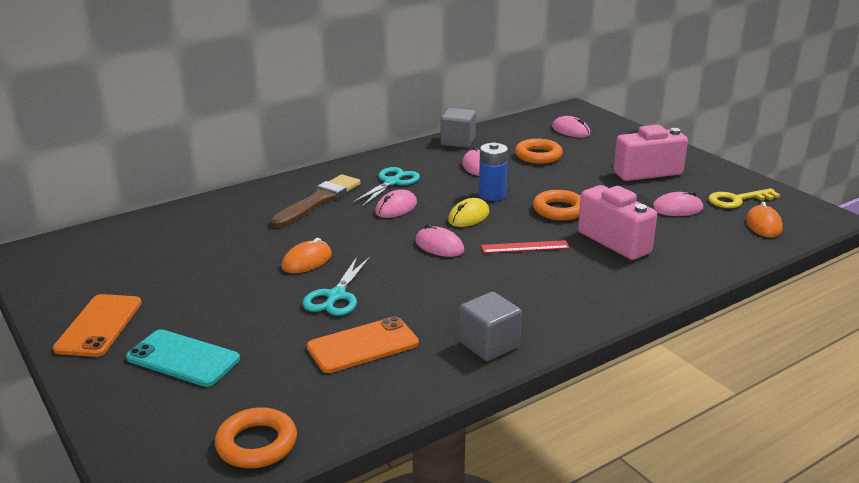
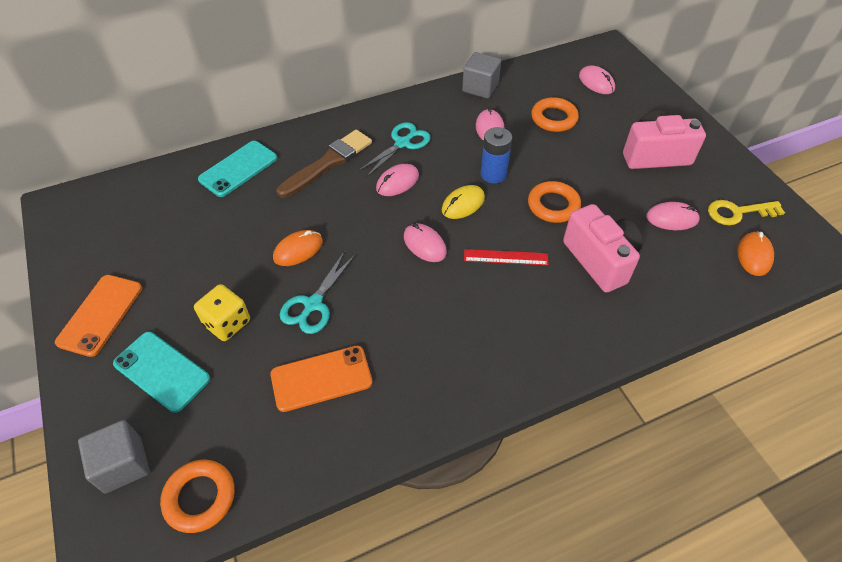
camera: 10 degrees right, 25 degrees up
(223, 212) = (238, 169): none -> turquoise phone
(246, 318) = (227, 323): none -> yellow dice
(489, 344) = (436, 395): grey cube -> grey cube (123, 465)

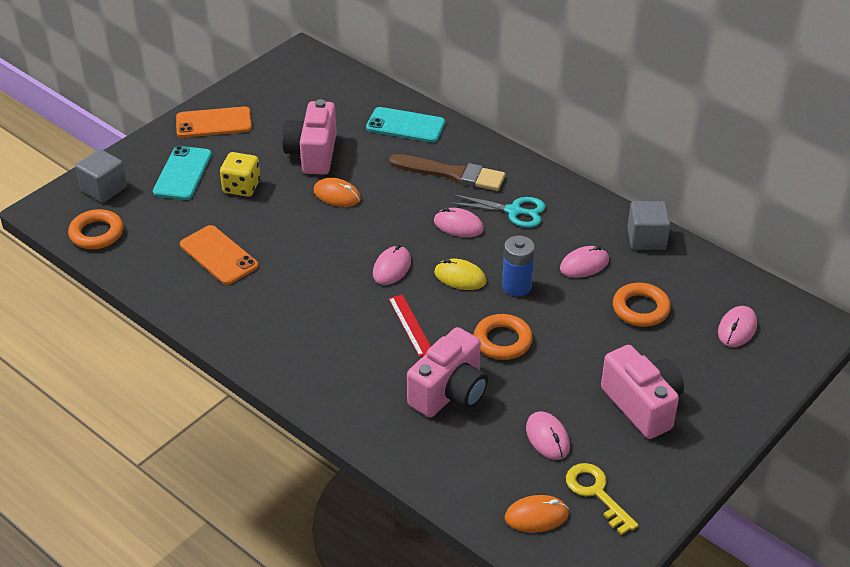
camera: 65 degrees right, 10 degrees down
(223, 248) = (313, 154): none -> pink camera
(313, 304) = (285, 225): turquoise scissors -> none

